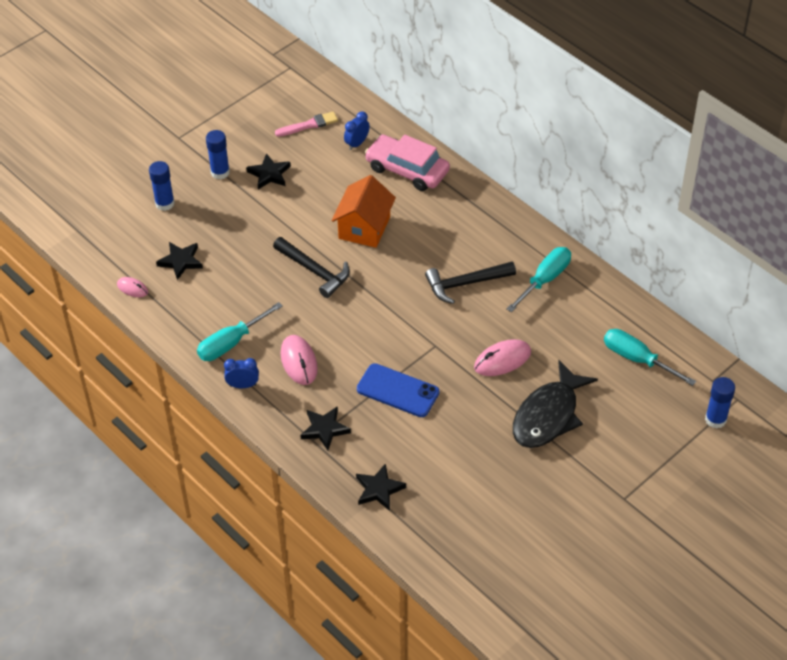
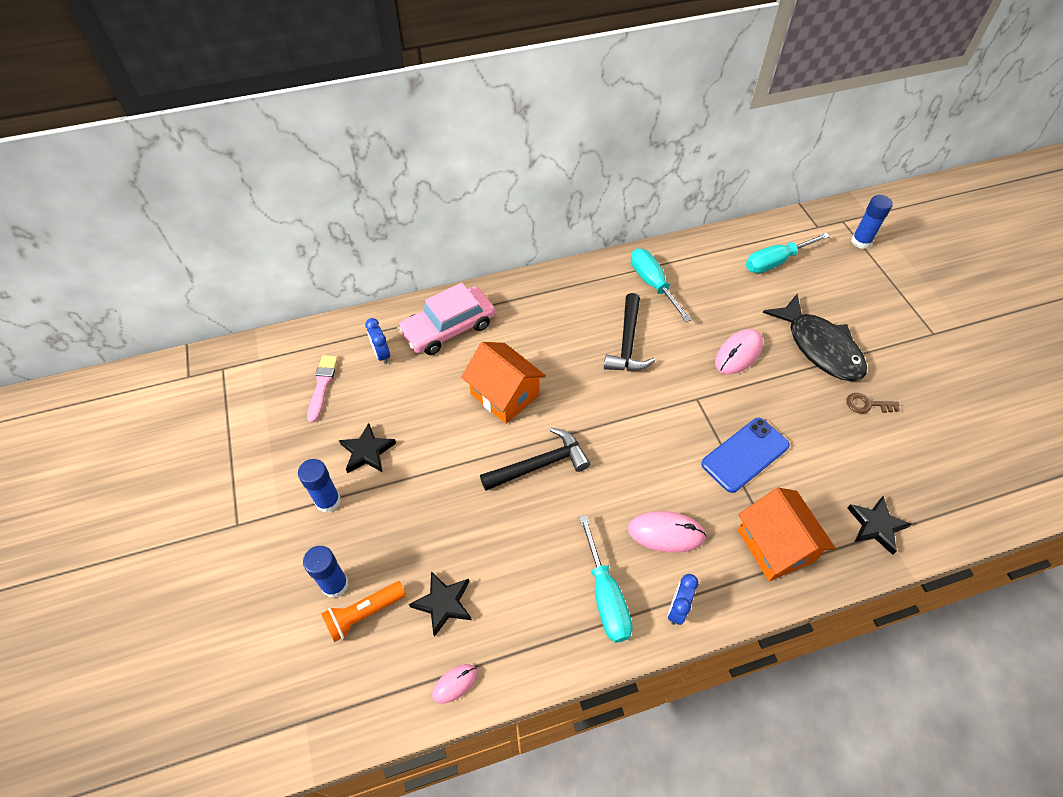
camera: 65 degrees left, 5 degrees up
(153, 226) = (364, 614): none -> orange flashlight
(325, 429) = (775, 546): black star -> orange house
(502, 360) = (738, 353): pink mouse -> pink mouse turned 45 degrees clockwise
(502, 462) = (867, 404): none -> brown key

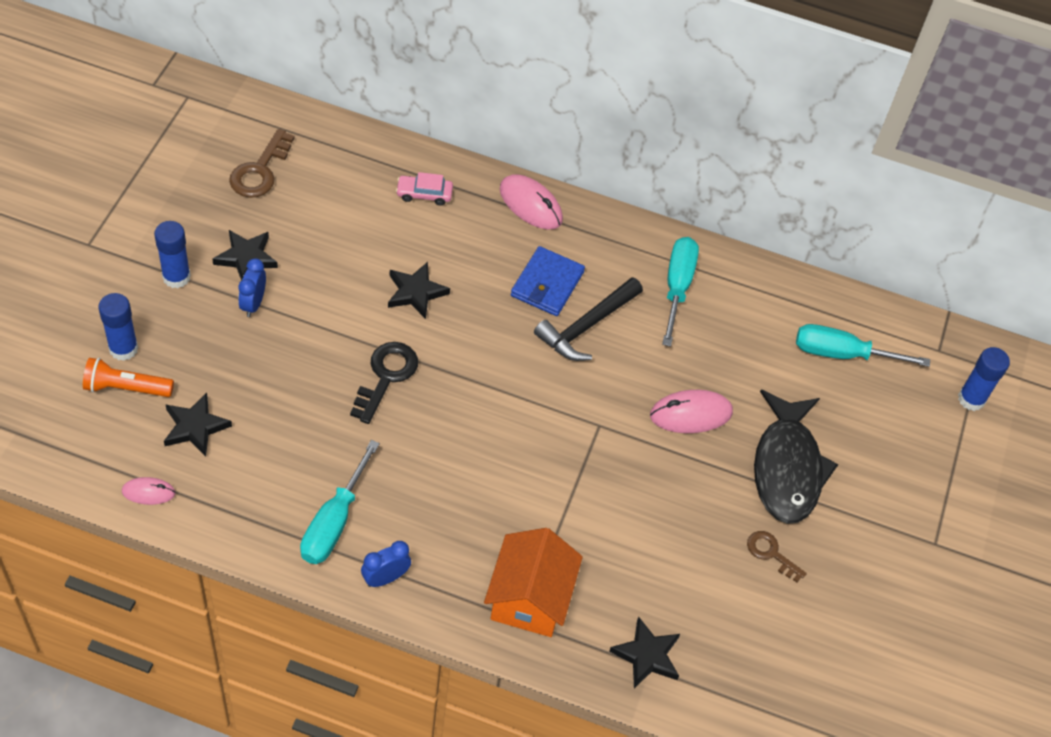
camera: 30 degrees right, 0 degrees up
(322, 385) = (260, 171): pink brush -> brown key
(381, 354) = (338, 177): blue clock -> blue clock (253, 304)
(448, 328) = (424, 194): pink car -> pink car, size x0.48
(504, 395) = (416, 292): orange house -> black star
(540, 465) = (386, 376): black hammer -> black key
(578, 333) = (547, 284): none -> blue wallet
(666, 533) = (440, 514): pink mouse -> pink mouse (530, 205)
(745, 455) = (589, 506): blue phone -> none

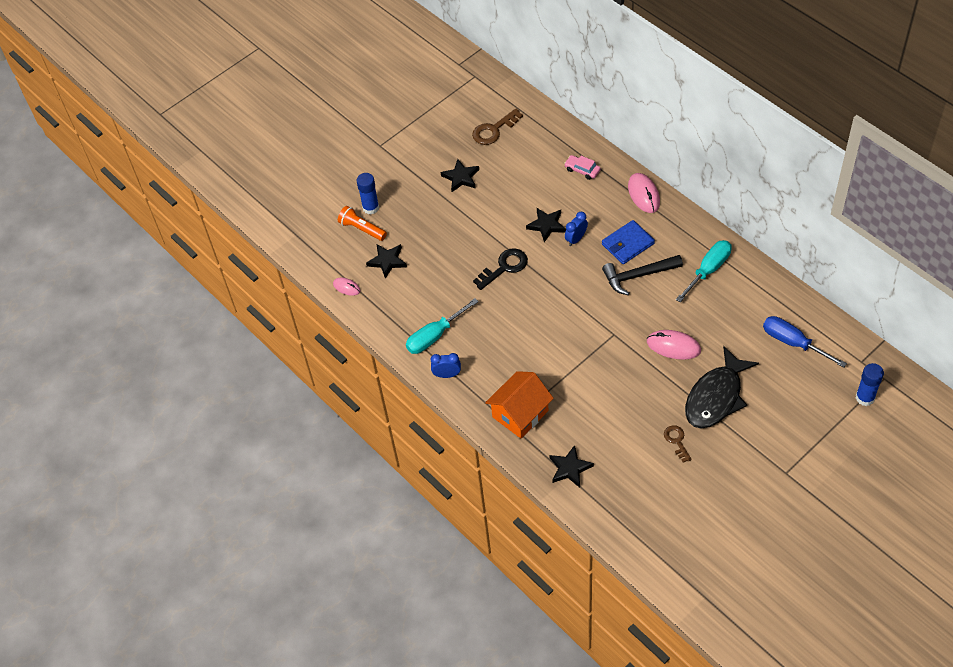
camera: 40 degrees right, 0 degrees up
(176, 277) = (417, 177): blue glue stick -> none
(253, 304) = (452, 204): blue clock -> blue clock (576, 239)
(843, 354) = (793, 343): turquoise screwdriver -> blue screwdriver

